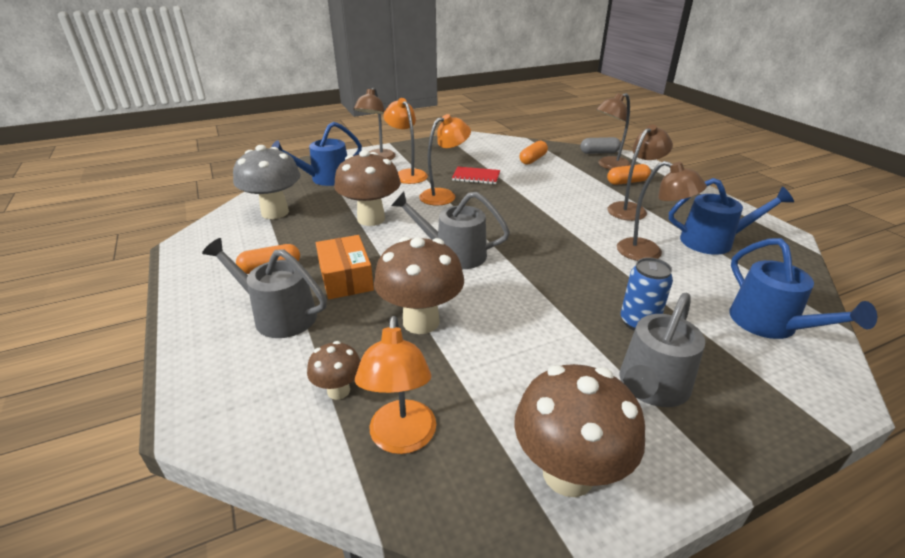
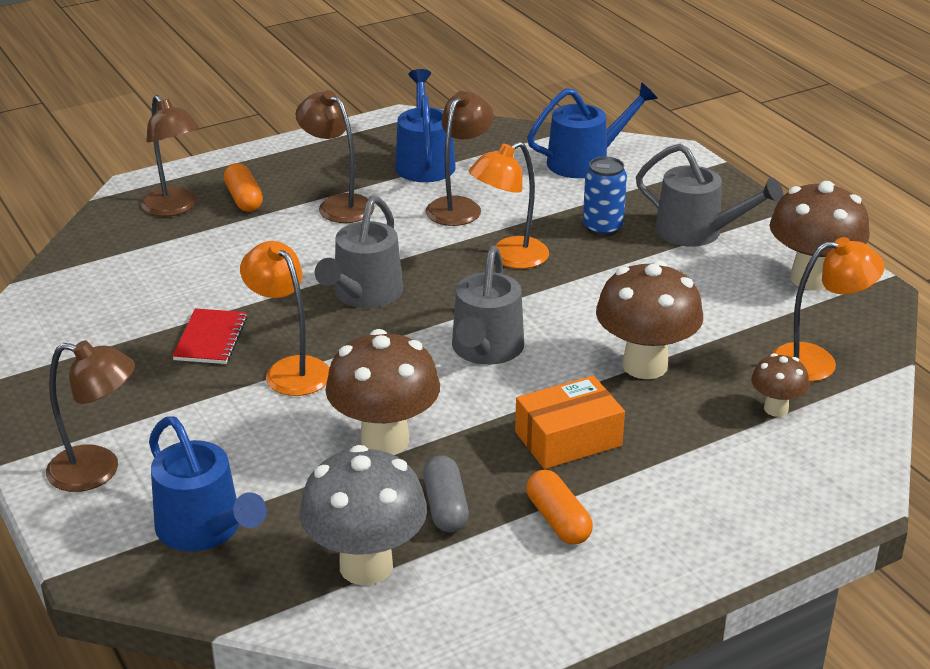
camera: 95 degrees left, 0 degrees up
(278, 315) = (668, 483): grey watering can -> grey watering can (364, 295)
(407, 174) = (190, 420): orange lamp -> orange lamp (509, 258)
(533, 159) = (135, 278): orange capsule -> none
(599, 152) = (113, 212): grey capsule -> grey capsule (445, 507)

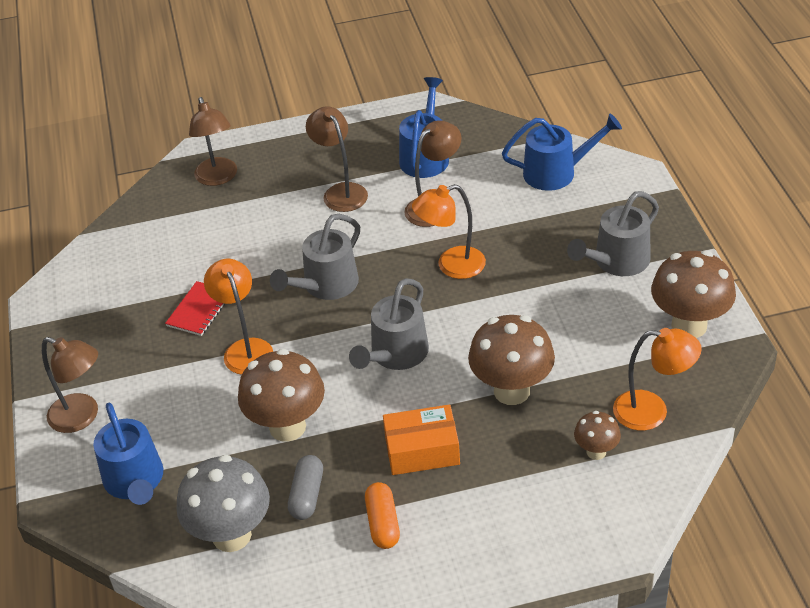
camera: 20 degrees right, 10 degrees up
(244, 199) = (272, 176): orange capsule -> none
(602, 228) = (539, 246): blue can -> none
(698, 232) = (616, 262): grey watering can -> grey watering can turned 90 degrees clockwise

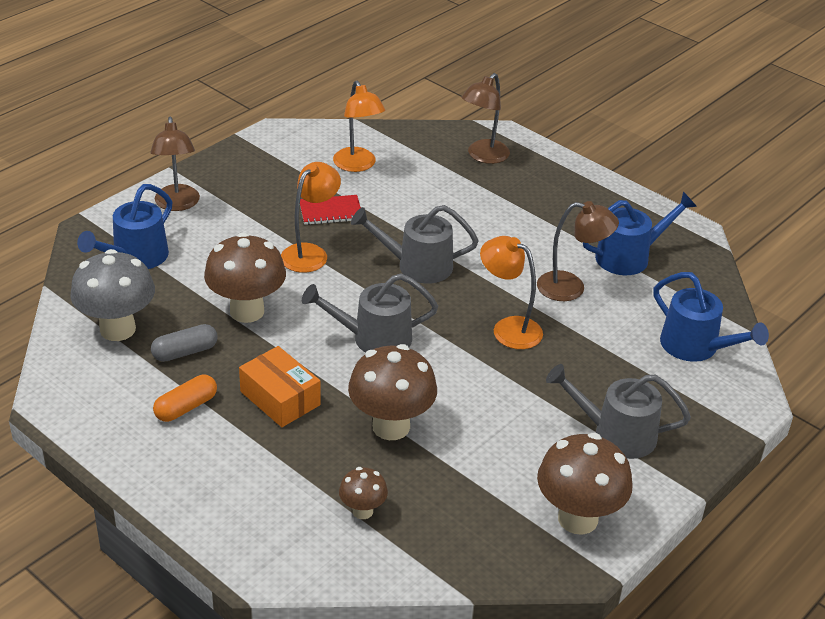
camera: 50 degrees right, 5 degrees down
(341, 192) = (534, 227): brown lamp -> none
(652, 411) = (442, 532): orange lamp -> orange lamp (358, 165)

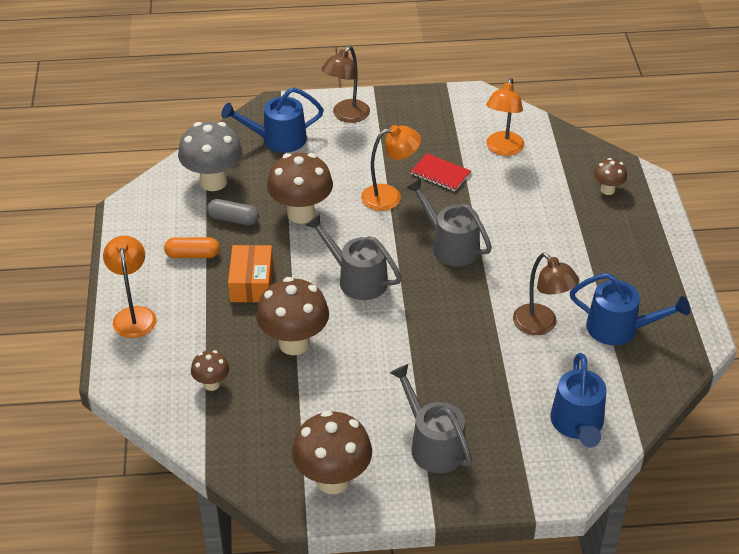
camera: 45 degrees right, 5 degrees up
(483, 156) = (607, 190): brown lamp -> brown mushroom
(508, 328) = (456, 327): orange lamp -> orange lamp (134, 315)

